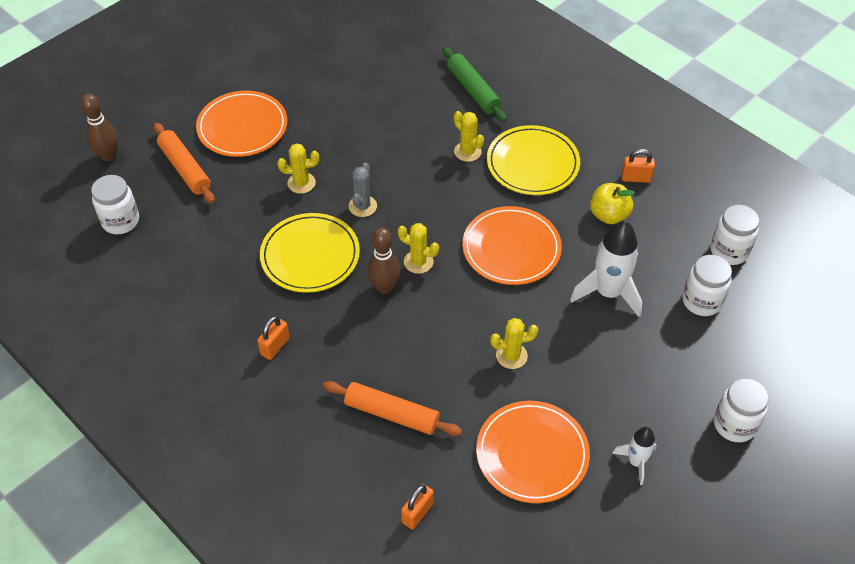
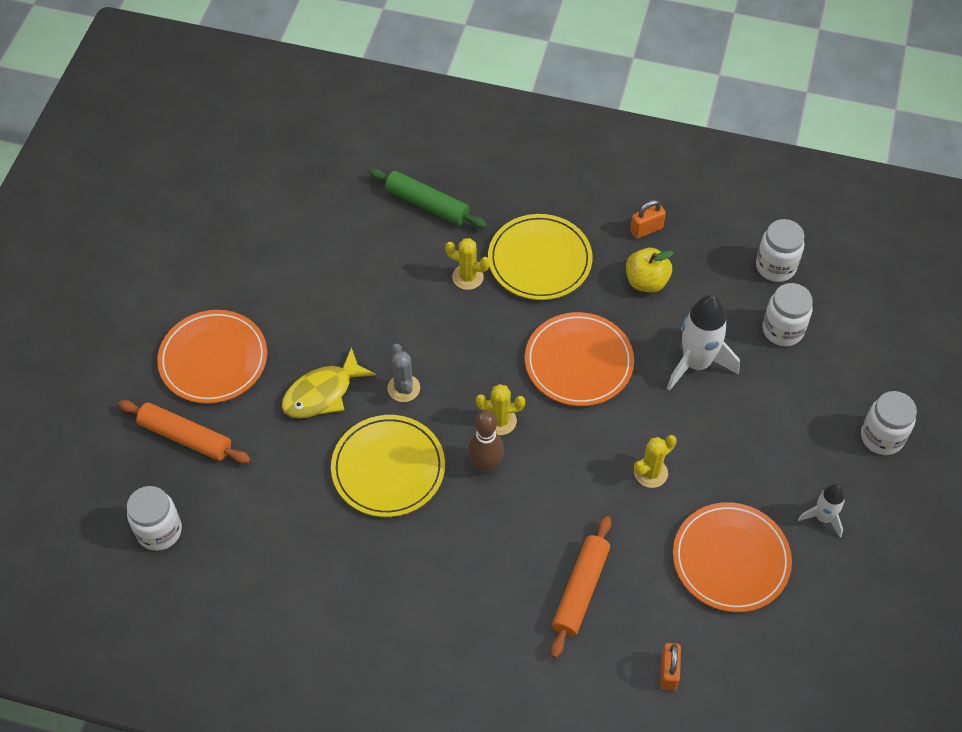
camera: 30 degrees left, 5 degrees up
(108, 156) = (88, 464): brown bowling pin -> none
(275, 346) = (421, 582): orange padlock -> none
(301, 183) = (322, 393): yellow cactus -> yellow fish
(392, 414) = (580, 590): orange rolling pin -> orange rolling pin turned 60 degrees counterclockwise

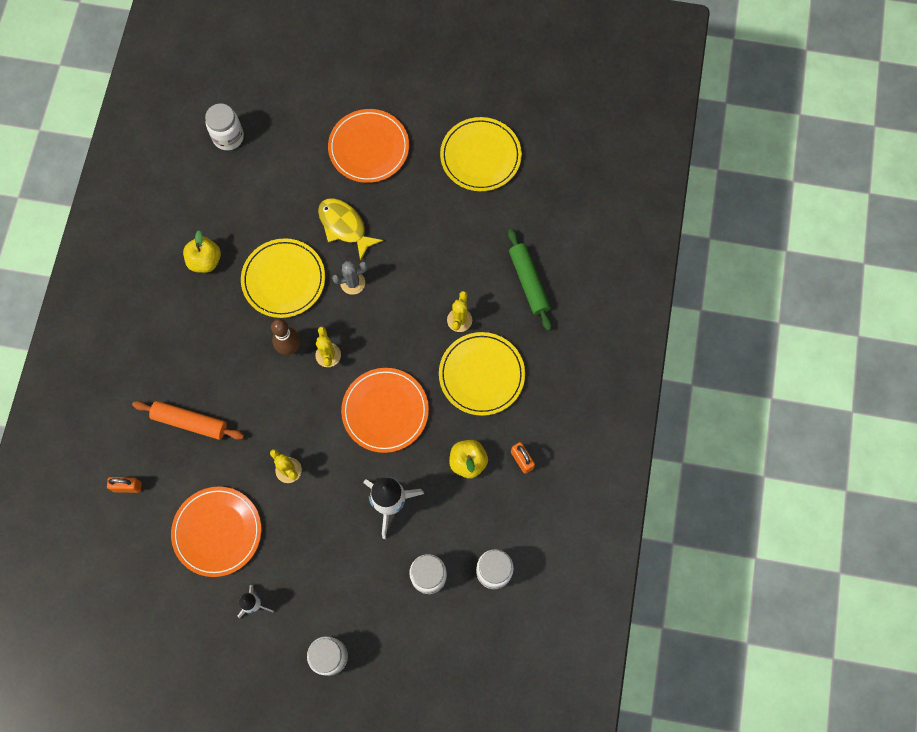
camera: 85 degrees right, 15 degrees up
(185, 437) = (302, 140): orange rolling pin -> none
(251, 239) = (480, 156): none -> yellow plate
(346, 566) = (205, 261): none -> yellow apple
(427, 205) = (528, 282): green rolling pin -> green rolling pin turned 45 degrees counterclockwise

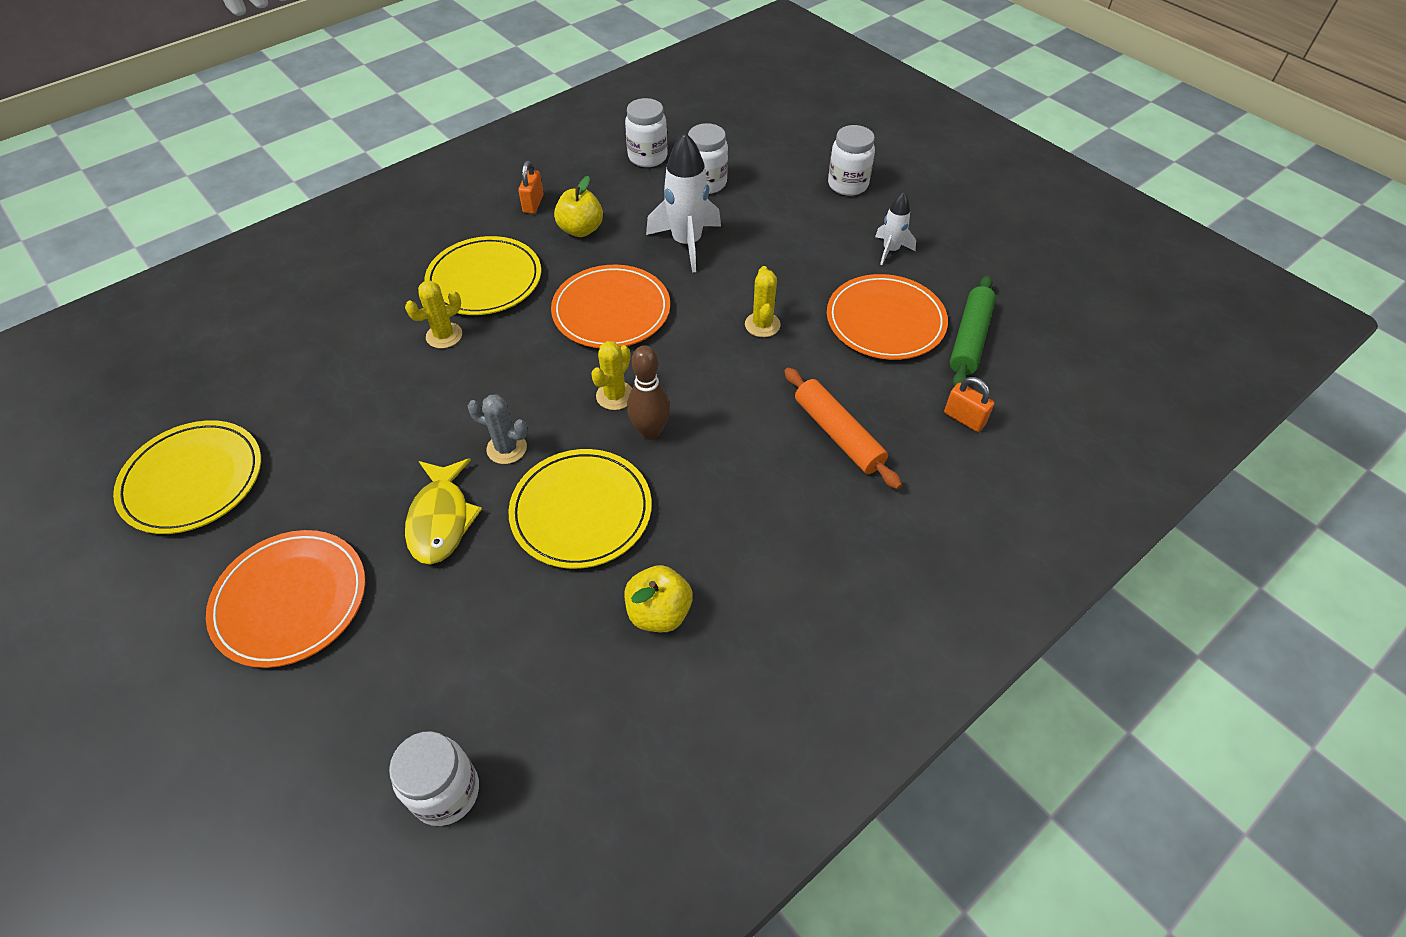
camera: 140 degrees left, 20 degrees down
(528, 282) = (336, 321): green rolling pin -> green rolling pin (970, 339)

